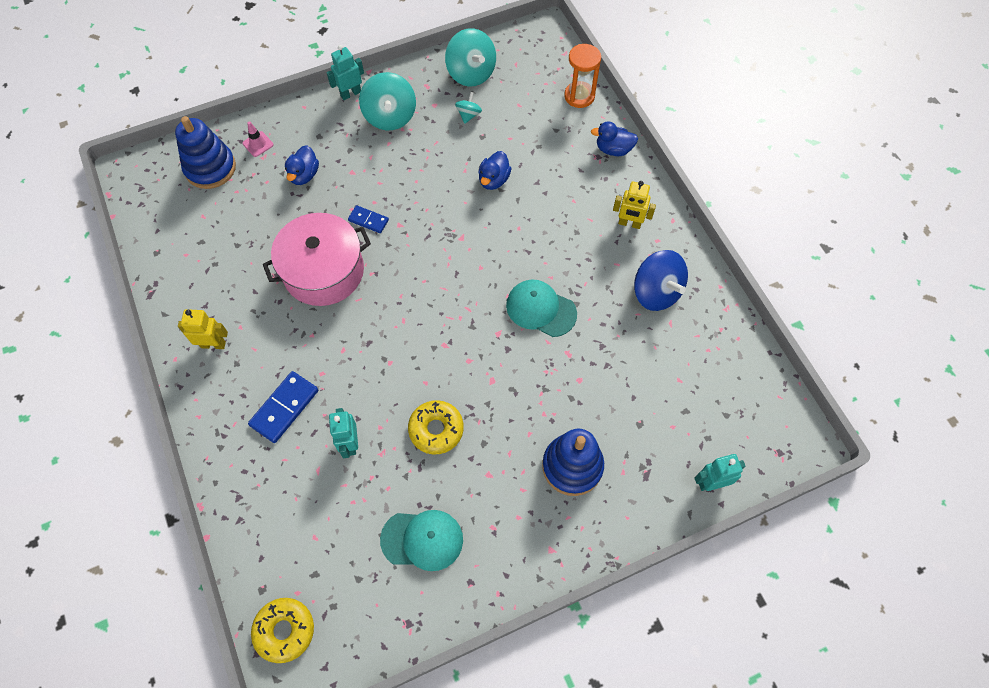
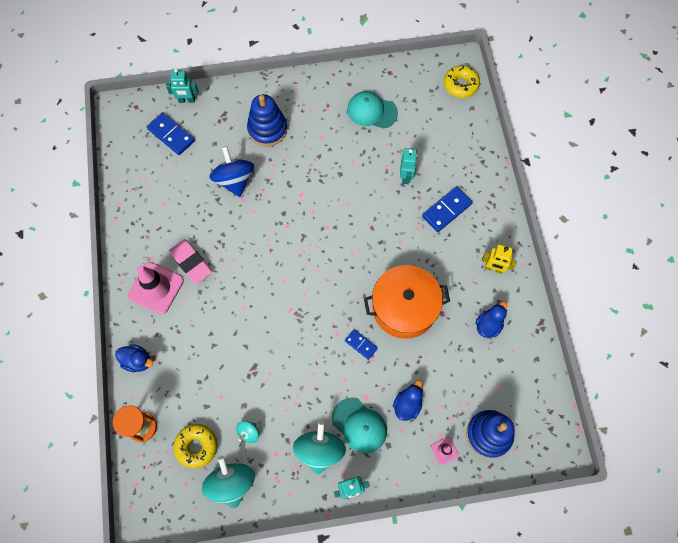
camera: 165 degrees left, 5 degrees up
(323, 271) = (404, 307): pink pot -> orange pot
(436, 429) = (347, 171): yellow donut -> yellow donut (196, 446)
(494, 180) = (248, 357): blue duck -> blue duck (488, 325)
(540, 309) = (250, 236): turquoise cap -> turquoise cap (359, 425)
(601, 260) = (191, 262): none -> pink eraser
(629, 223) = (156, 288): yellow robot -> pink traffic cone
(656, 292) = (162, 228): blue spinning top -> blue spinning top (234, 180)
(706, 421) = (171, 135): none -> blue domino

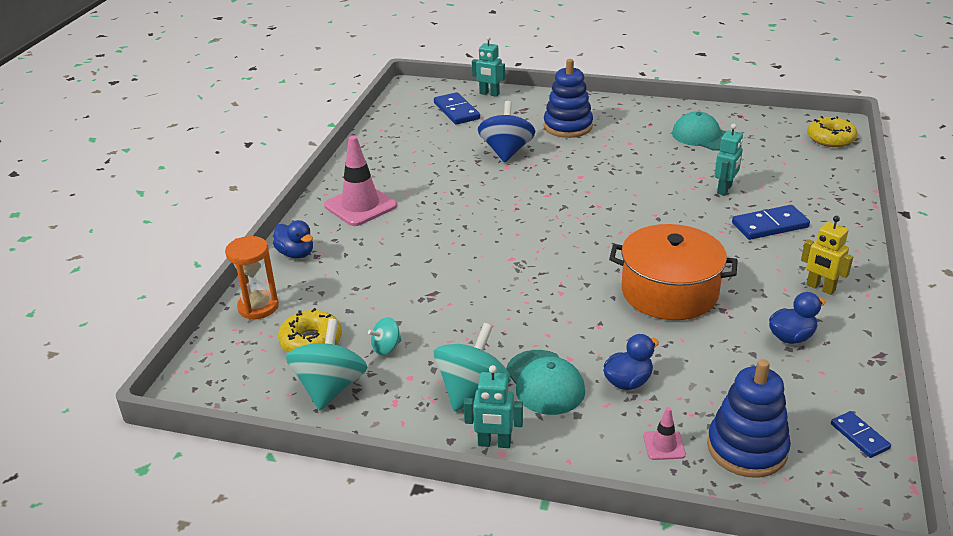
camera: 25 degrees right, 35 degrees down
(191, 262) = (414, 197): pink eraser -> none
(361, 344) = (589, 309): blue domino -> blue domino (859, 436)

